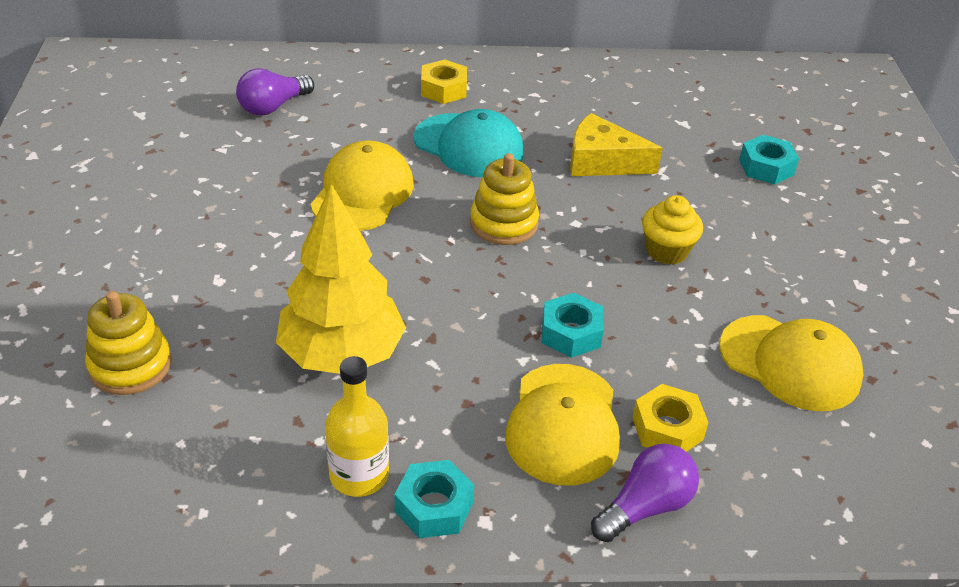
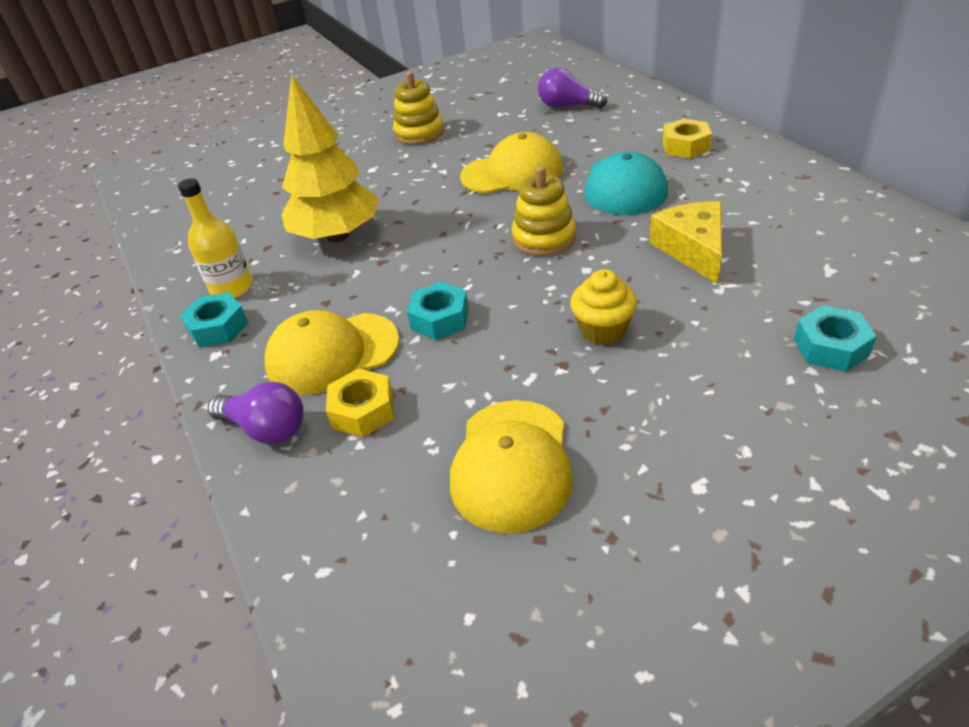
camera: 70 degrees right, 0 degrees up
(130, 365) = (277, 179): yellow stacking toy -> yellow stacking toy (419, 133)

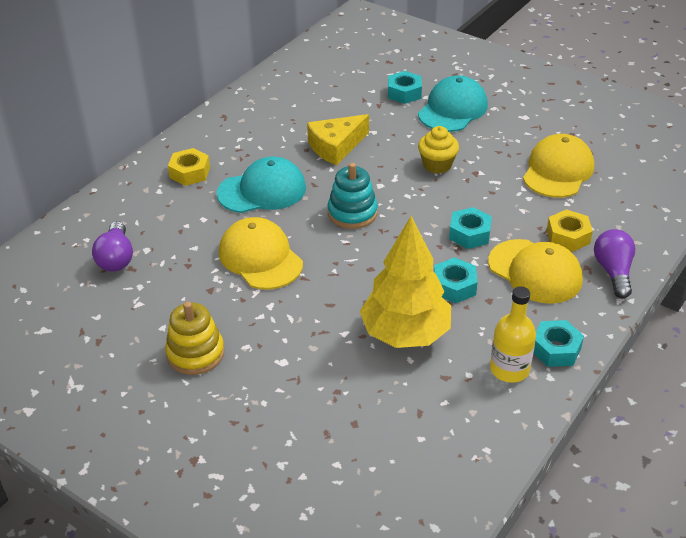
camera: 120 degrees left, 0 degrees up
(368, 282) = (454, 286): none -> turquoise nut
(512, 464) = (558, 171): yellow cap -> yellow cap turned 45 degrees counterclockwise
(544, 238) = (352, 213): yellow stacking toy -> turquoise stacking toy
(757, 392) = (453, 109): none -> turquoise cap

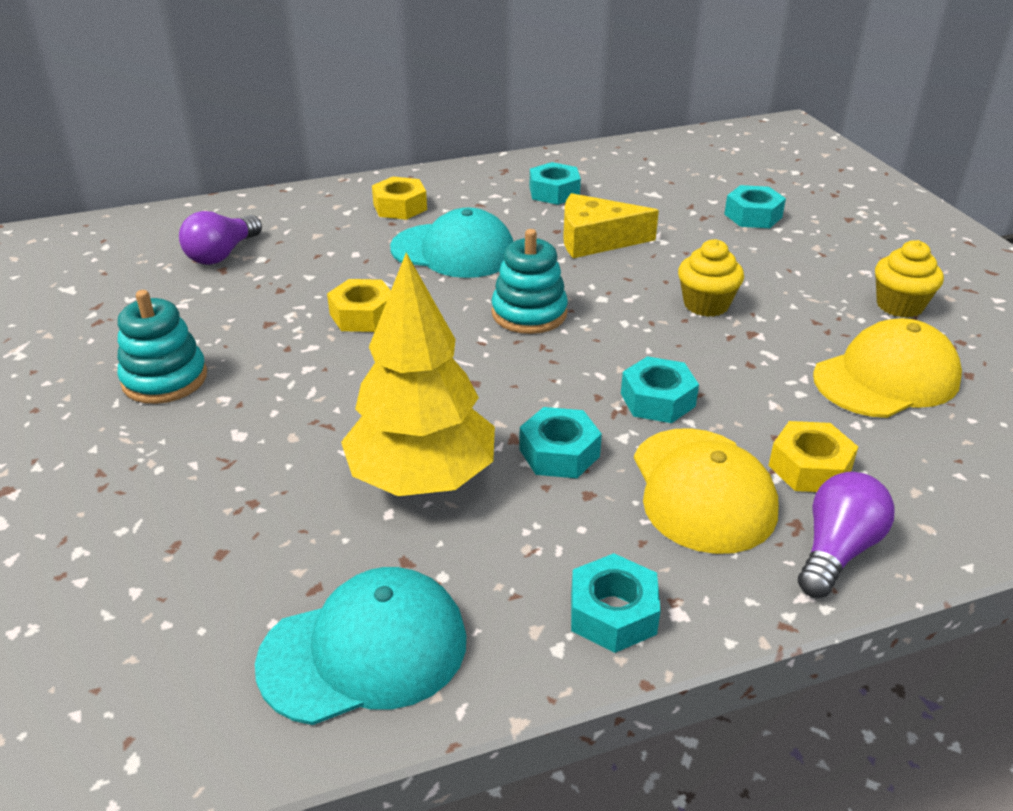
camera: 35 degrees right, 5 degrees down
(195, 353) = (165, 379): yellow stacking toy -> turquoise stacking toy
(260, 258) = (363, 315): yellow cap -> yellow nut
(274, 121) = (554, 192): none -> turquoise nut
(453, 109) = (801, 253): turquoise cap -> turquoise cap (364, 651)
(509, 369) = (508, 602): yellow bottle -> none
(528, 123) = (899, 305): none -> yellow cupcake

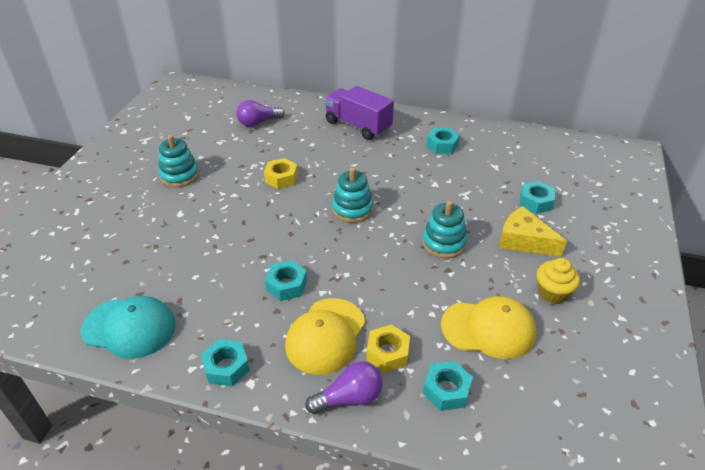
camera: 35 degrees right, 5 degrees up
(400, 207) = (358, 126): yellow nut -> purple truck
(422, 478) = (222, 268): yellow tree -> none
(453, 251) = (355, 160): turquoise cap -> none
(596, 240) = (431, 182): yellow cheese -> yellow cheese (524, 241)
(657, 400) = (358, 282): turquoise nut -> turquoise nut (446, 390)
(706, 304) = (443, 243): yellow cupcake -> turquoise stacking toy

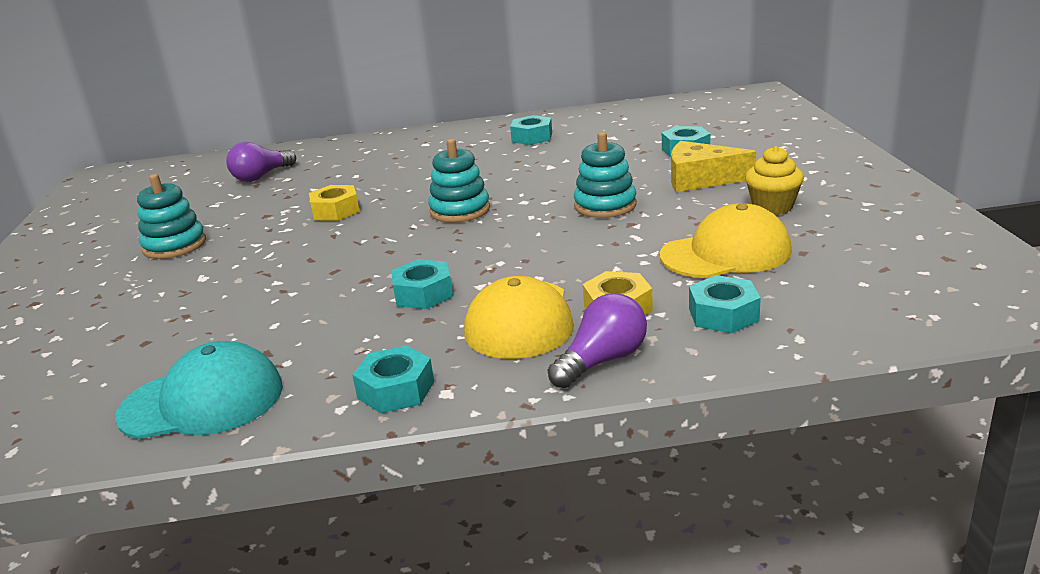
camera: 20 degrees left, 15 degrees down
(358, 126) = (407, 148): purple truck -> none

